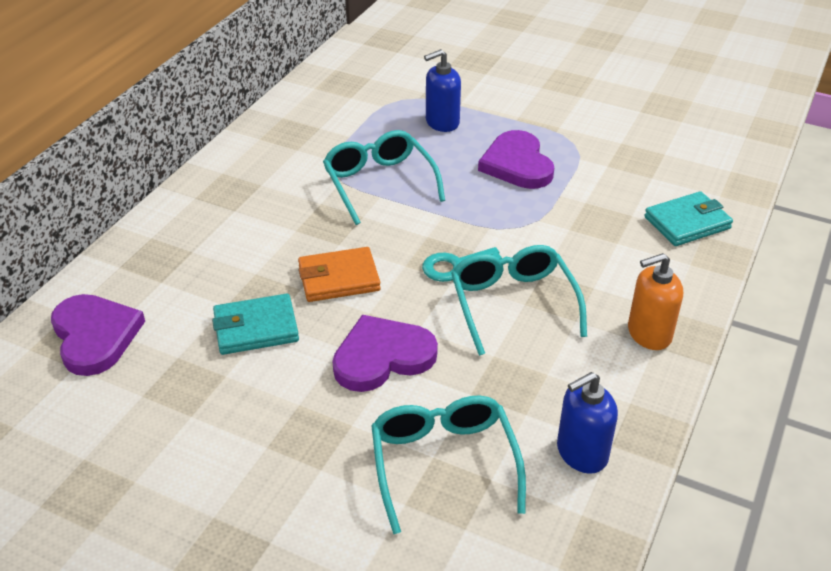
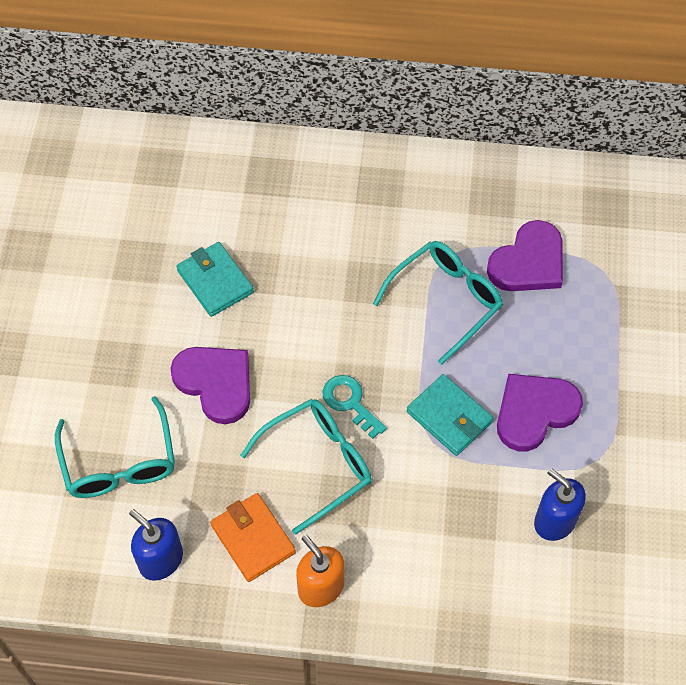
camera: 70 degrees right, 20 degrees up
(95, 336) = (167, 179): purple heart -> purple heart (528, 262)
(339, 278) = (297, 317): orange wallet -> orange wallet (253, 539)
(442, 122) = (577, 321): blue soap dispenser -> blue soap dispenser (554, 521)
(443, 463) = (119, 463): turquoise glasses -> turquoise glasses turned 105 degrees clockwise
(687, 223) = (505, 595): turquoise wallet -> turquoise wallet (449, 417)

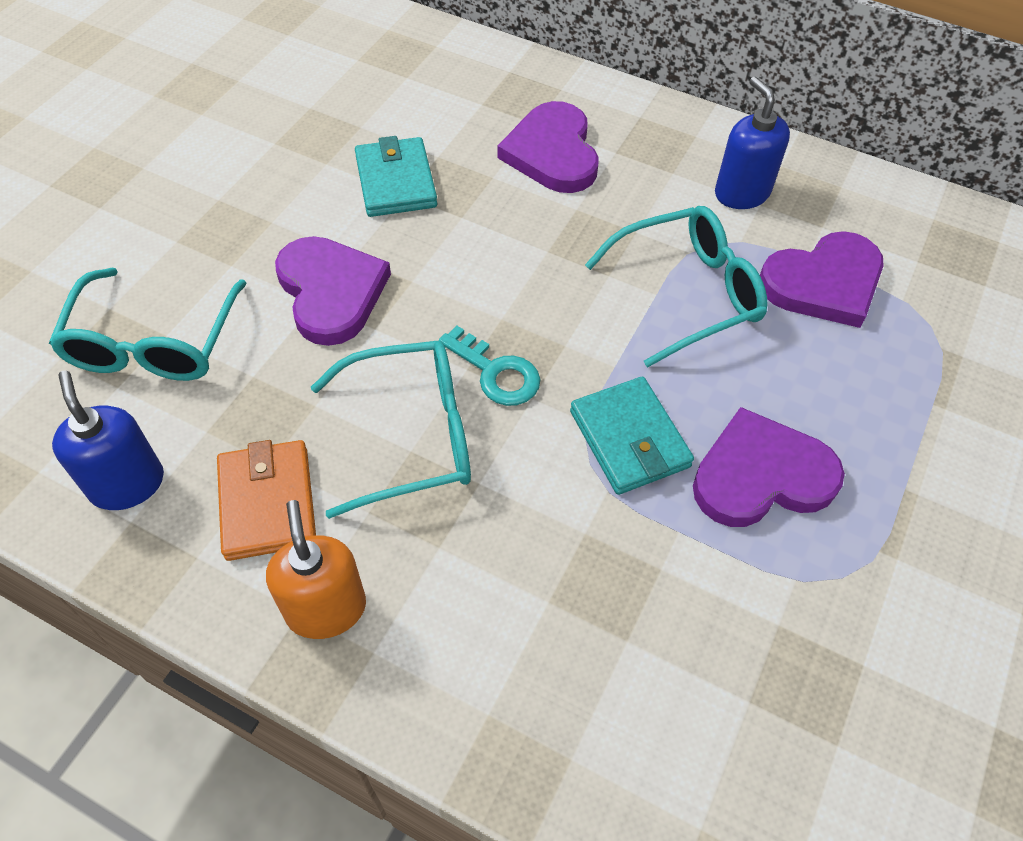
camera: 20 degrees right, 5 degrees down
(312, 219) = (552, 153): none -> purple heart
(350, 402) = (496, 373): turquoise key -> turquoise key turned 150 degrees clockwise
(554, 521) = (735, 647): blue soap dispenser -> blue soap dispenser (741, 193)

